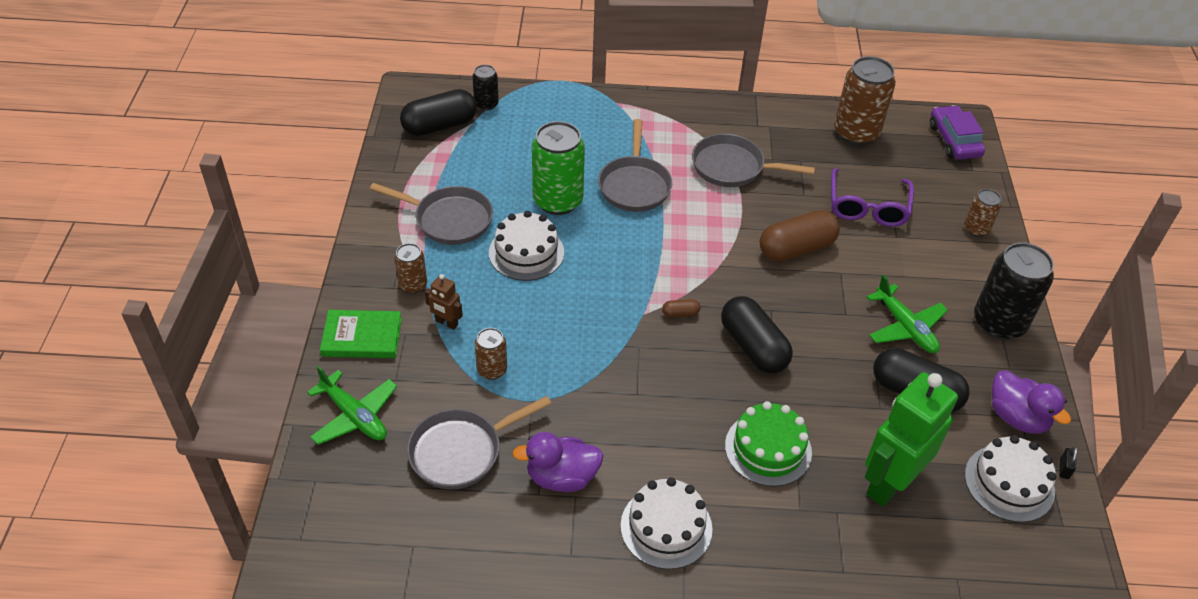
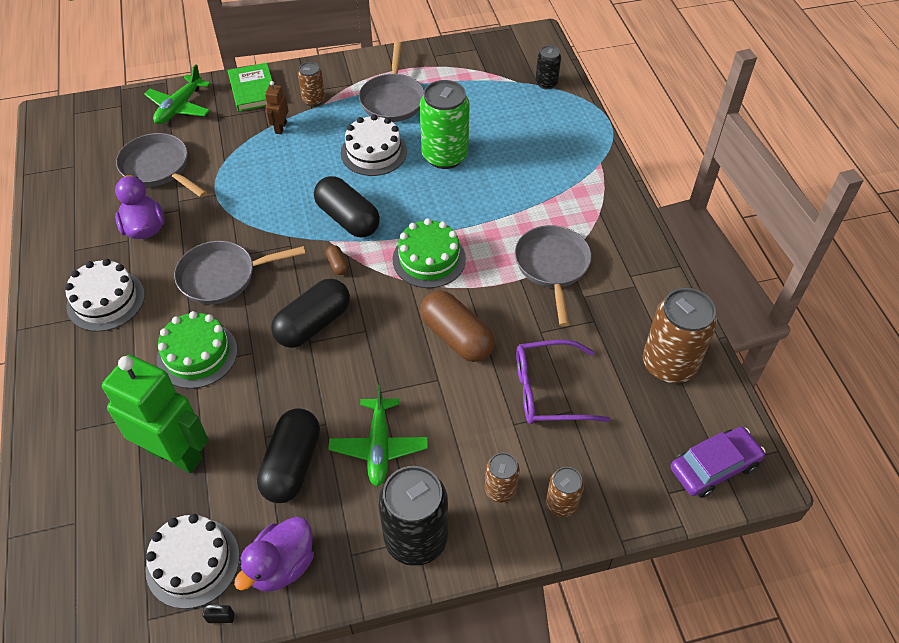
camera: 75 degrees right, 5 degrees up
(440, 126) = (502, 65): black capsule -> black capsule (348, 219)
(492, 370) = (240, 164): brown can -> brown can (500, 490)
(634, 185) = (489, 200): grey pan -> grey pan (223, 276)
(696, 245) = (429, 259): none -> green cake
(905, 327) = (379, 446): green plane -> green plane turned 45 degrees counterclockwise

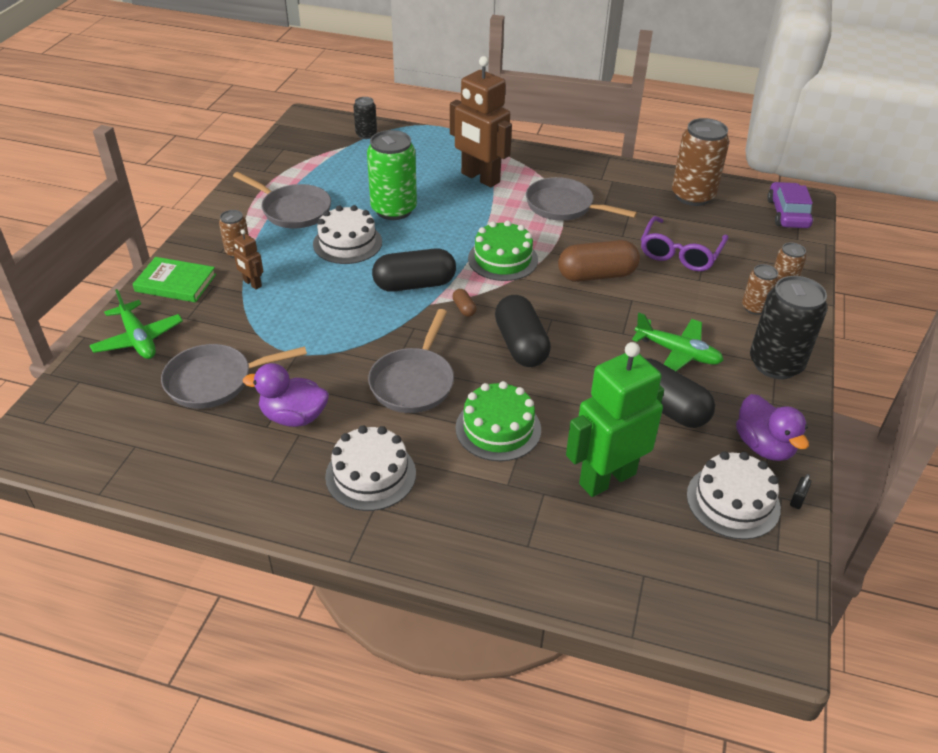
camera: 60 degrees left, 10 degrees down
(337, 265) = (464, 308): brown capsule -> brown capsule turned 60 degrees clockwise
(546, 187) = (480, 178): none -> brown robot

